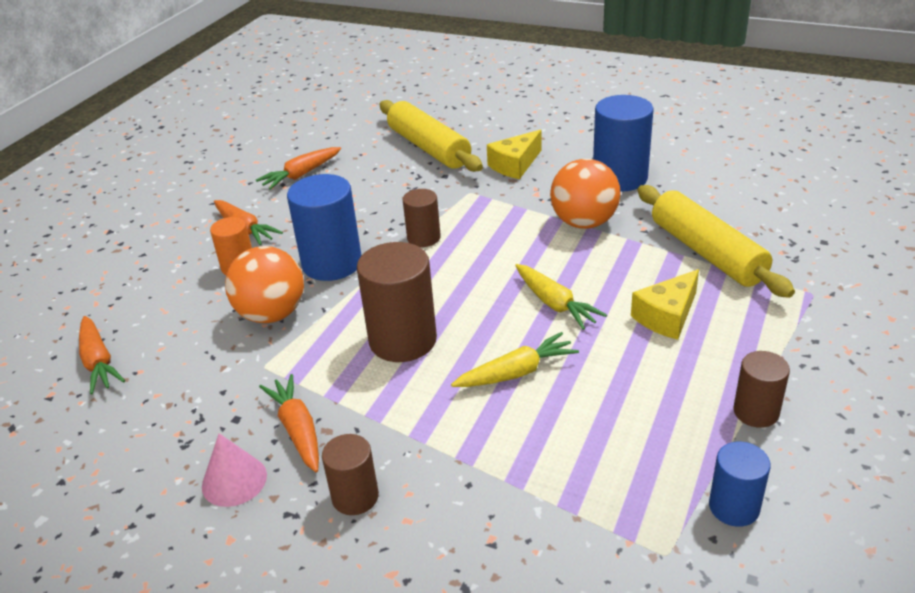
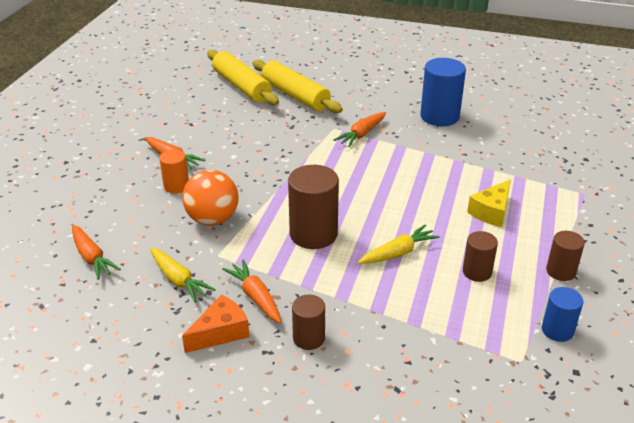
camera: 10 degrees left, 0 degrees up
(234, 480) = (220, 332): pink cone -> orange cheese
(301, 175) = (204, 117): orange carrot -> orange carrot (362, 134)
(332, 263) = (246, 182): blue cylinder -> none
(423, 238) = (309, 162): brown cylinder -> brown cylinder (477, 272)
(515, 165) = (362, 108): yellow cheese -> none
(554, 304) = (413, 206): yellow carrot -> yellow carrot (178, 280)
(584, 223) = (421, 149): orange ball -> none
(707, 252) = (509, 168): yellow rolling pin -> yellow rolling pin (241, 86)

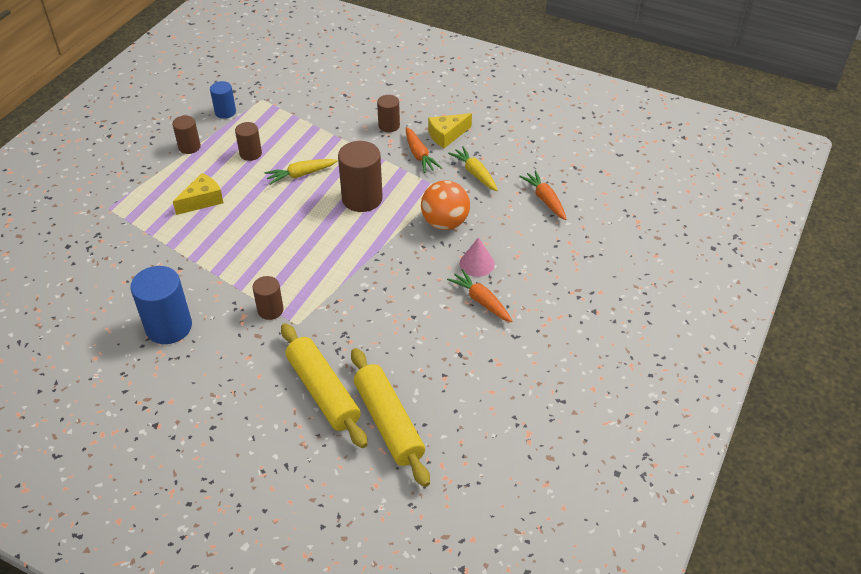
camera: 170 degrees left, 10 degrees up
(176, 186) = (477, 263): orange cylinder -> pink cone
(220, 332) = (447, 135): orange cheese -> yellow cheese
(362, 134) = (270, 310): orange carrot -> brown cylinder

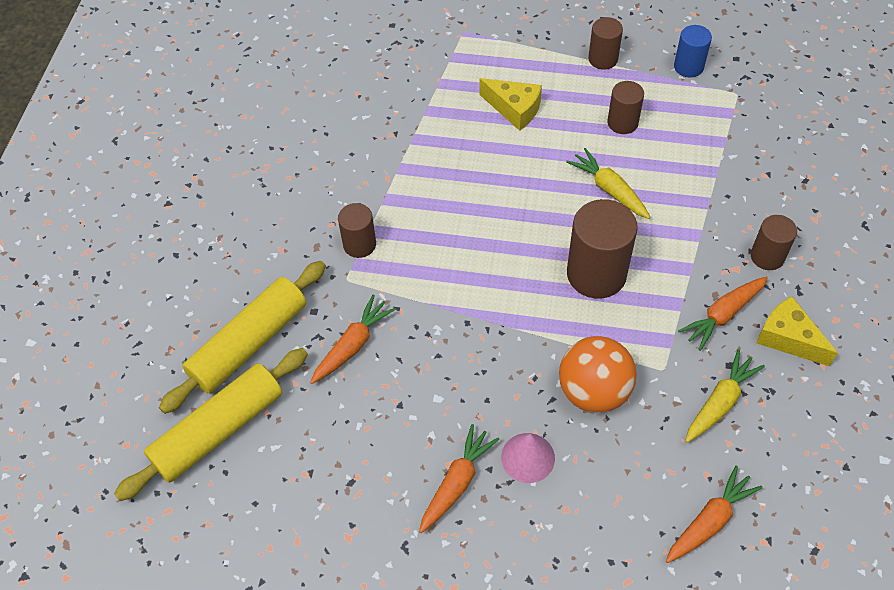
camera: 75 degrees right, 10 degrees up
(169, 327) = (304, 159): blue cylinder -> none
(354, 331) = (352, 345): none -> orange carrot

